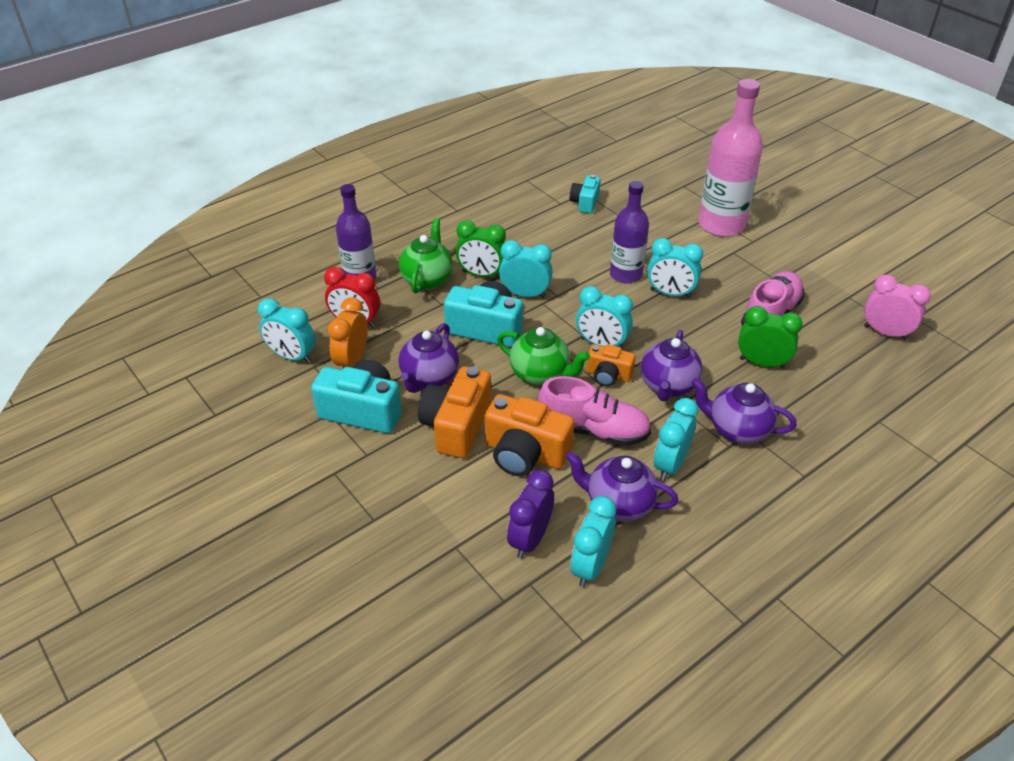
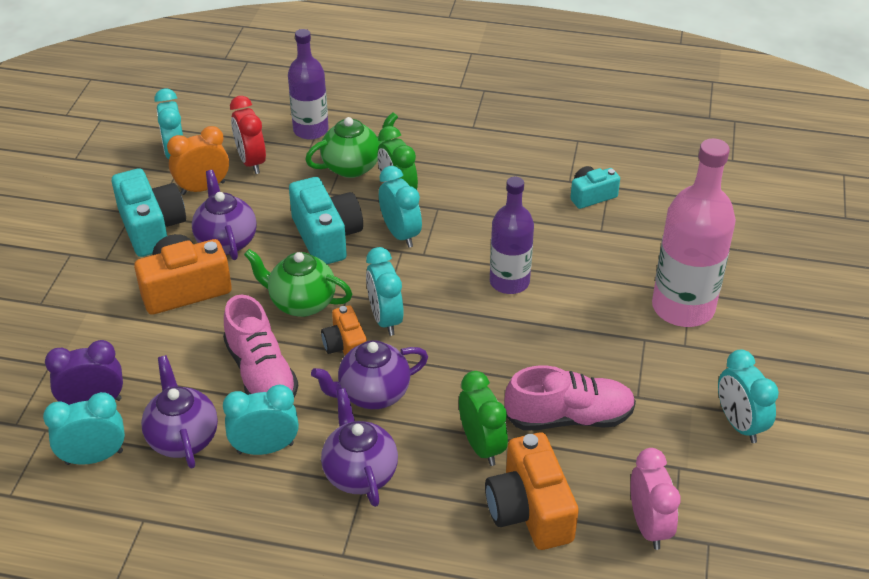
camera: 50 degrees right, 0 degrees up
(429, 379) = (226, 241): purple teapot -> purple teapot turned 90 degrees clockwise
(525, 453) = (191, 347): orange camera -> orange camera (529, 510)
(541, 374) = (301, 303): green teapot -> green teapot turned 120 degrees clockwise
(670, 293) = (516, 327): turquoise clock -> turquoise clock (739, 424)

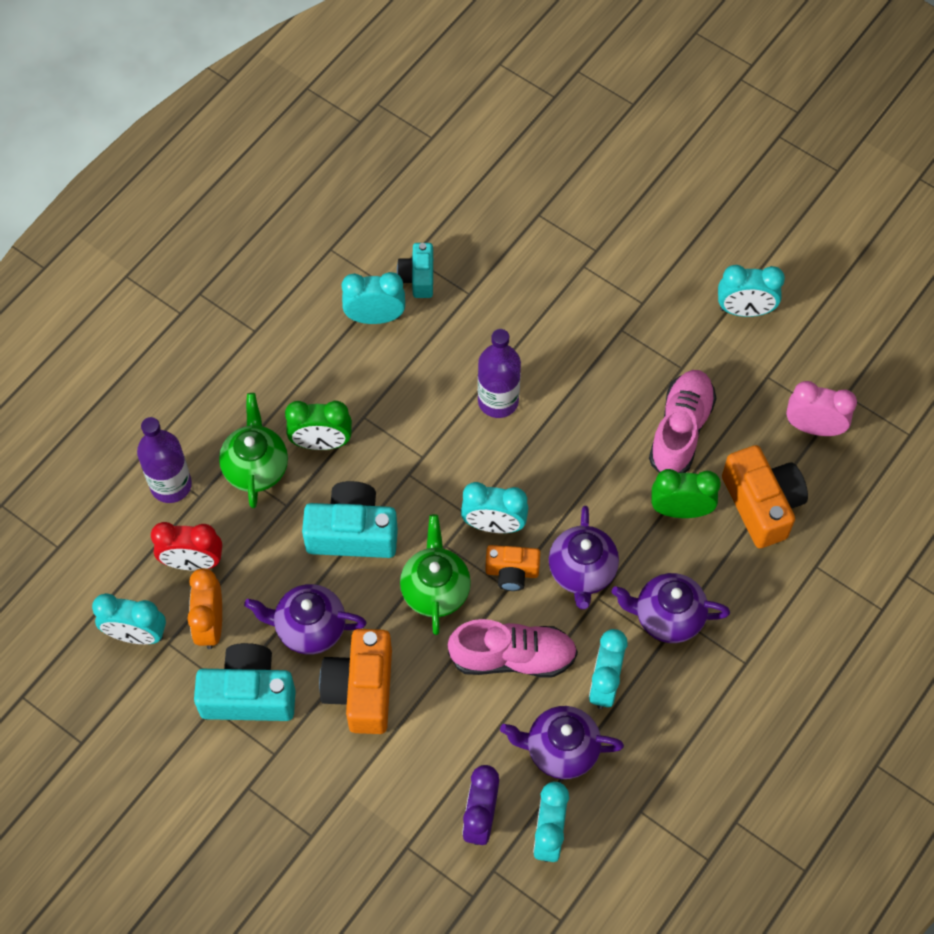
camera: 65 degrees left, 20 degrees up
(301, 303) = (435, 590): green teapot -> green teapot turned 135 degrees clockwise
(400, 234) = (384, 465): turquoise clock -> turquoise clock (375, 317)
(529, 510) = (762, 504): orange camera -> orange camera turned 120 degrees counterclockwise
(683, 307) = (599, 280): pink bottle -> none

